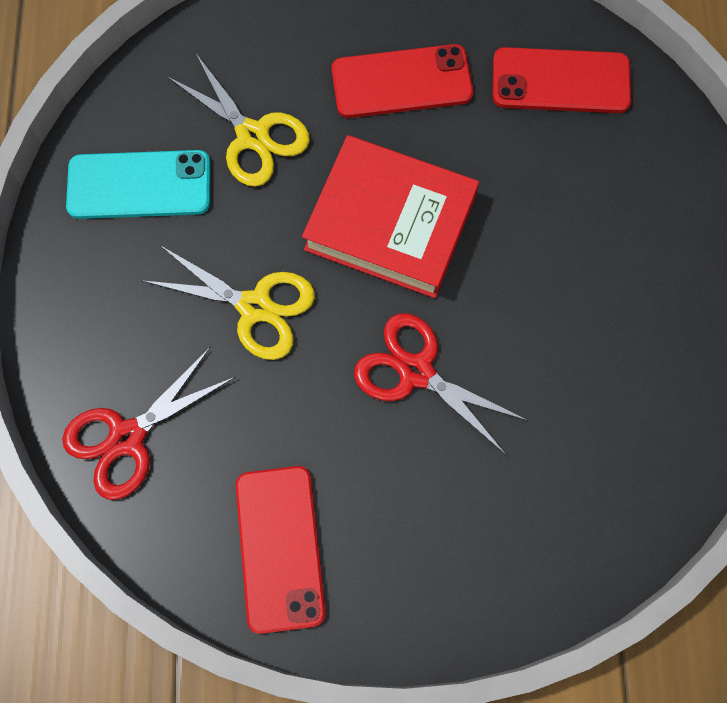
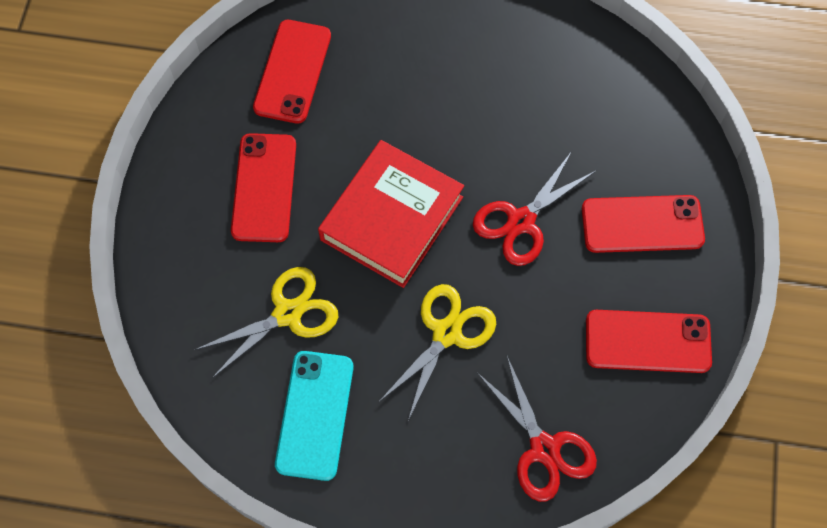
camera: 80 degrees left, 5 degrees down
(442, 525) = (642, 224): none -> red phone

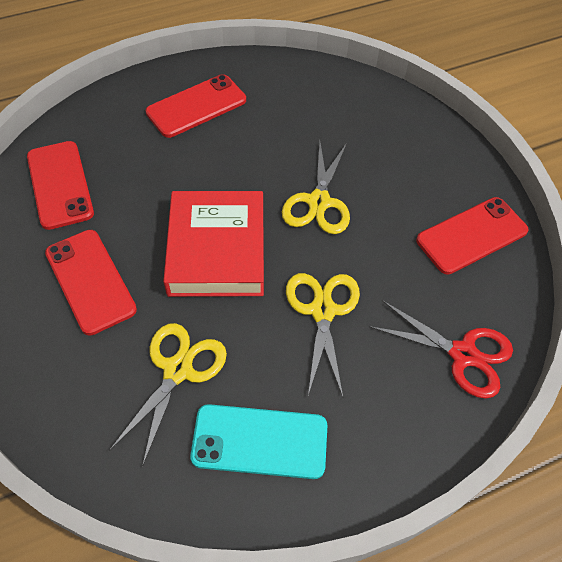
camera: 35 degrees left, 10 degrees down
(315, 415) = (260, 441): turquoise phone -> turquoise phone turned 60 degrees counterclockwise
(521, 221) = (318, 202): red scissors -> yellow scissors
(642, 224) = (405, 162): red phone -> red phone (196, 106)

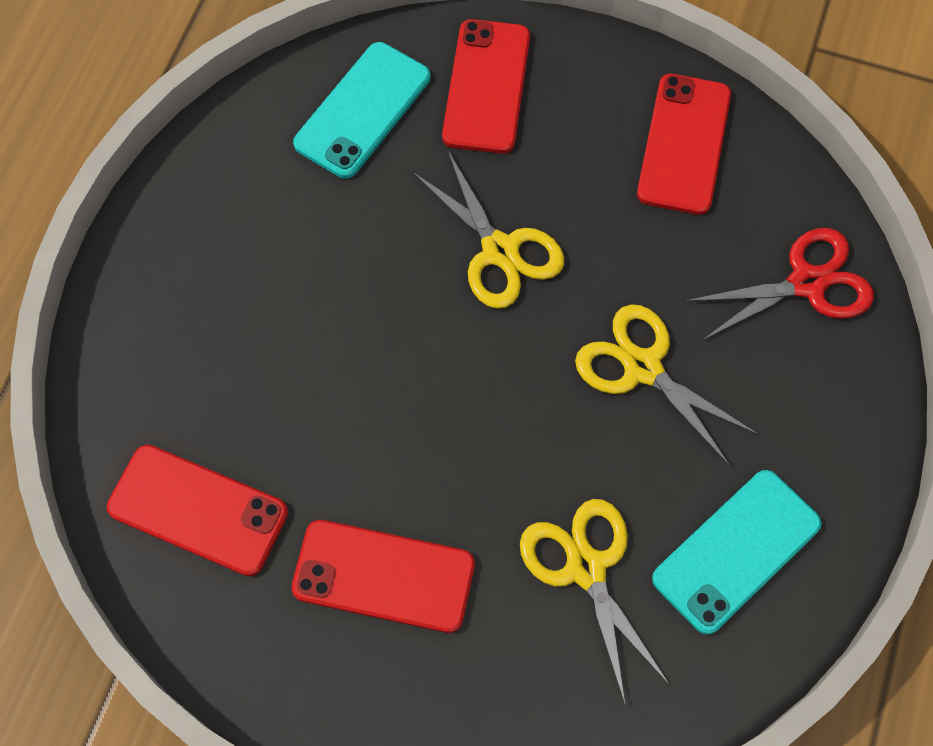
camera: 45 degrees left, 10 degrees up
(196, 106) = (222, 260): red phone -> red phone (486, 86)
(217, 250) = (465, 409): red book -> none
(329, 101) = (362, 110): none -> turquoise phone

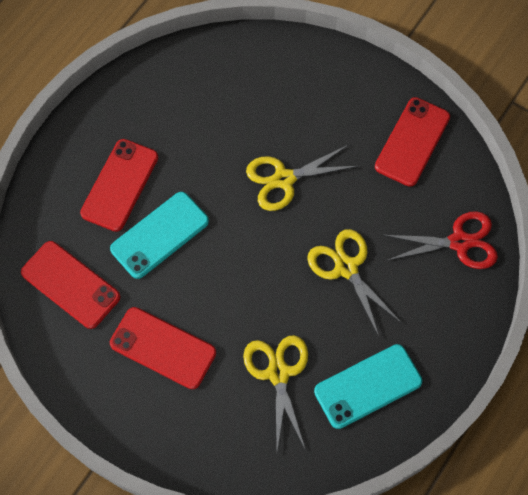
camera: 15 degrees right, 0 degrees up
(362, 110) = (228, 77): turquoise phone -> turquoise phone (159, 235)
(486, 86) = (305, 80): red phone -> red phone (120, 185)
(500, 251) = (284, 179): yellow scissors -> yellow scissors turned 90 degrees clockwise

